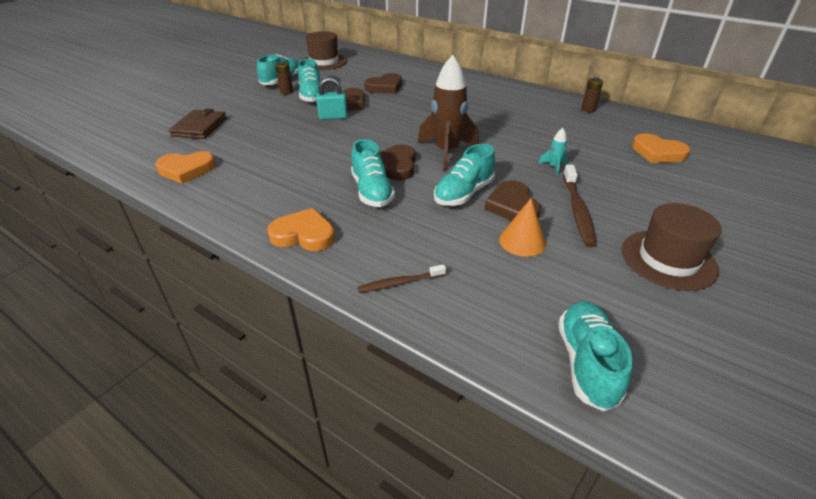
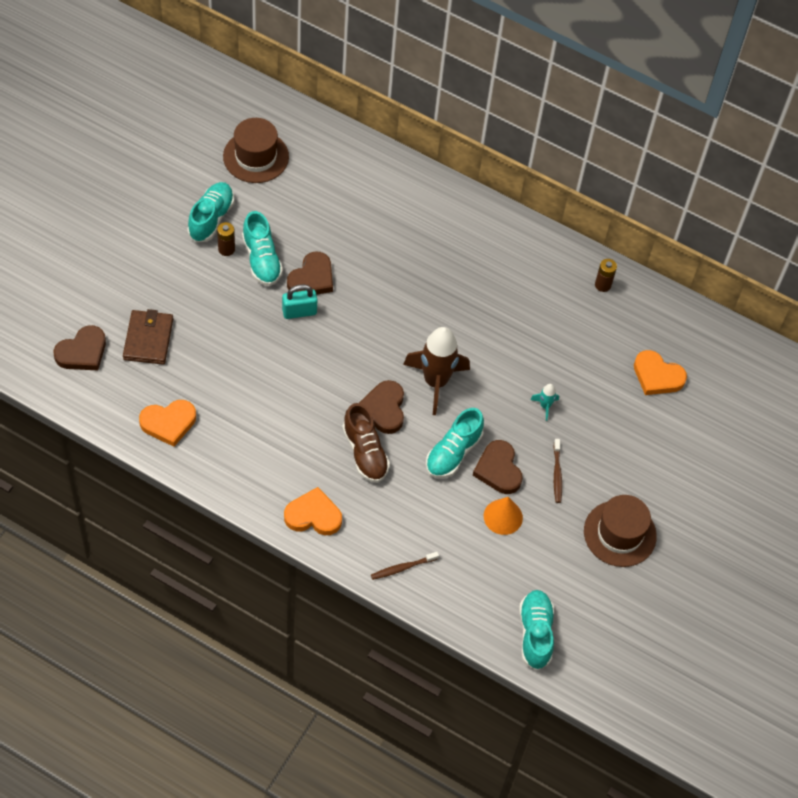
camera: 10 degrees left, 20 degrees up
(372, 191) = (365, 452): turquoise shoe -> brown shoe
(385, 87) = (352, 233): brown heart -> brown heart (82, 352)
(577, 210) = (557, 474): brown toothbrush -> brown toothbrush, size x0.60

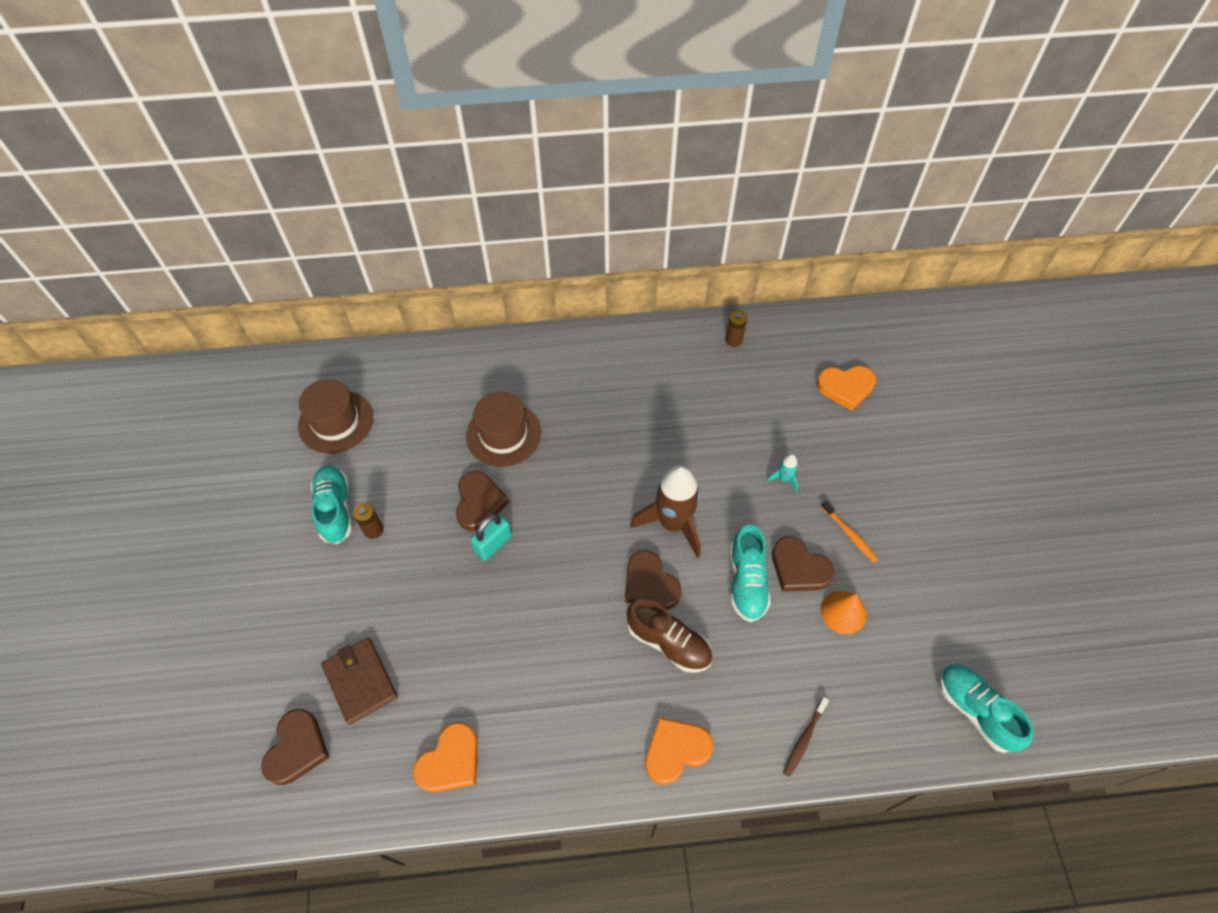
camera: 30 degrees left, 0 degrees up
(261, 259) = (416, 517): turquoise shoe -> none
(557, 474) = (849, 534): brown toothbrush -> orange toothbrush
(620, 533) = (949, 551): brown hat -> brown hat (503, 434)

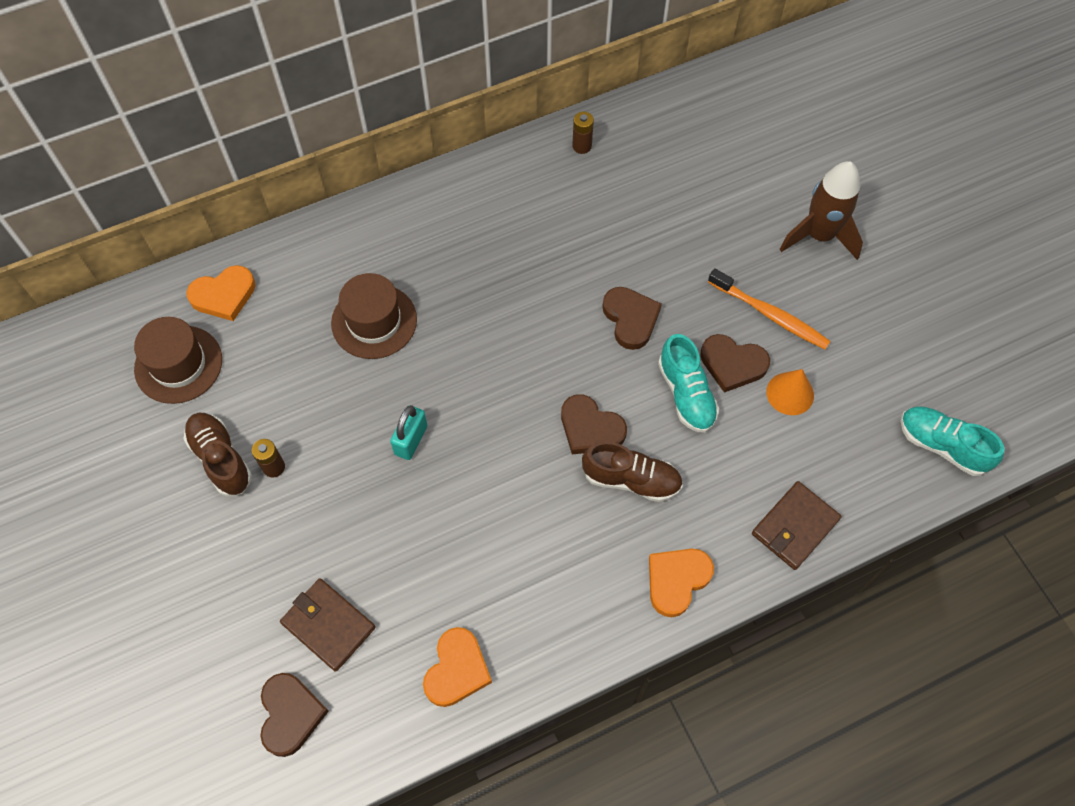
camera: 20 degrees left, 5 degrees up
(335, 509) = (221, 459): turquoise shoe -> brown shoe
(479, 503) = (378, 402): brown heart -> brown heart (630, 319)
(673, 524) = (591, 359): brown rocket -> brown rocket (819, 236)
(783, 478) = (685, 278): turquoise rocket -> none
(804, 739) = (794, 527): brown toothbrush -> brown wallet
(845, 387) = (714, 164): orange heart -> orange heart (224, 295)
(849, 534) = (770, 315): orange toothbrush -> orange toothbrush, size x1.67

